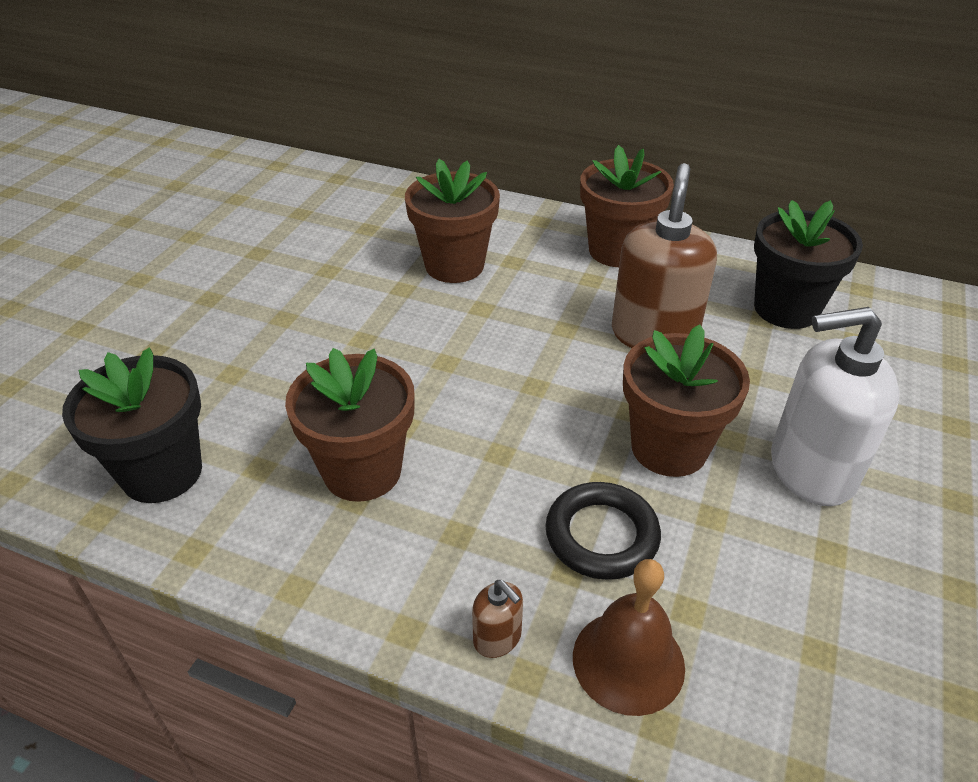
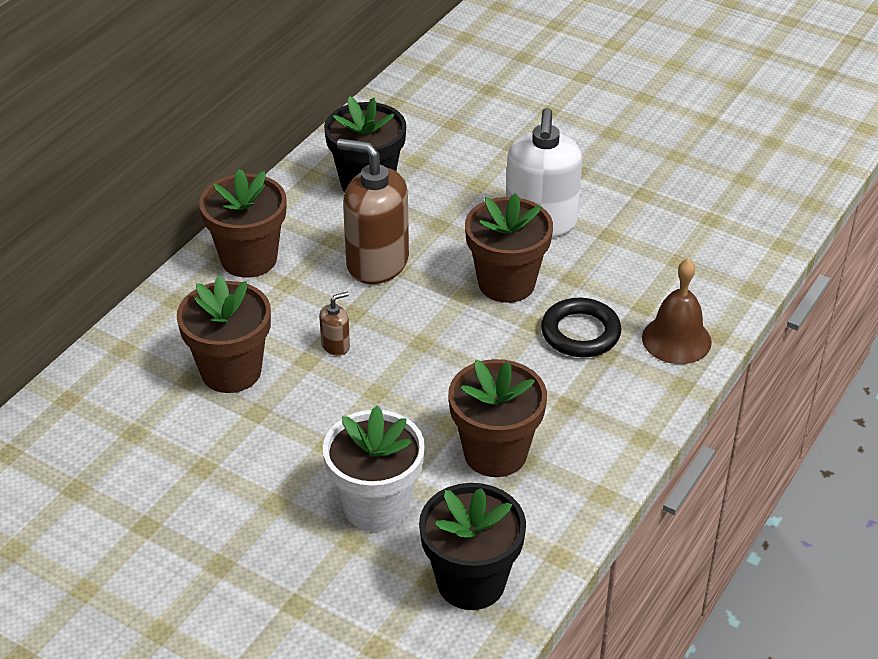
camera: 80 degrees left, 0 degrees up
(278, 384) = (376, 506): none -> white flower pot
(497, 638) = (654, 395): brown soap dispenser -> brown soap dispenser (335, 345)

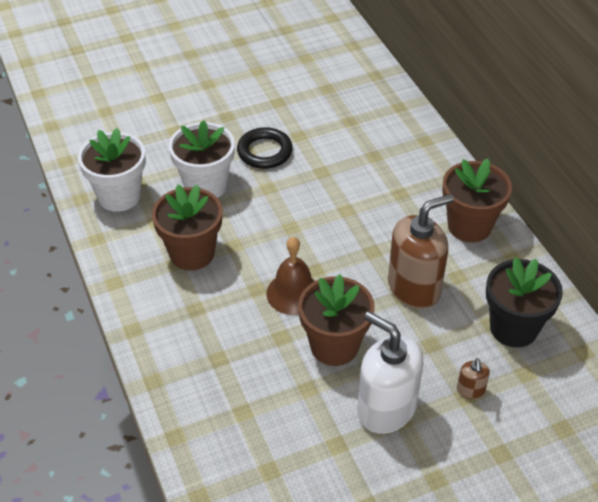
camera: 125 degrees right, 5 degrees up
(231, 371) = (365, 175): brown flower pot -> none
(335, 345) = (348, 228): brown soap dispenser -> brown soap dispenser (470, 390)
(471, 582) = (119, 196): black flower pot -> white flower pot
(580, 333) = (250, 357): black ring -> black ring (264, 152)
(676, 339) = (194, 408): brown bell -> brown bell (293, 293)

